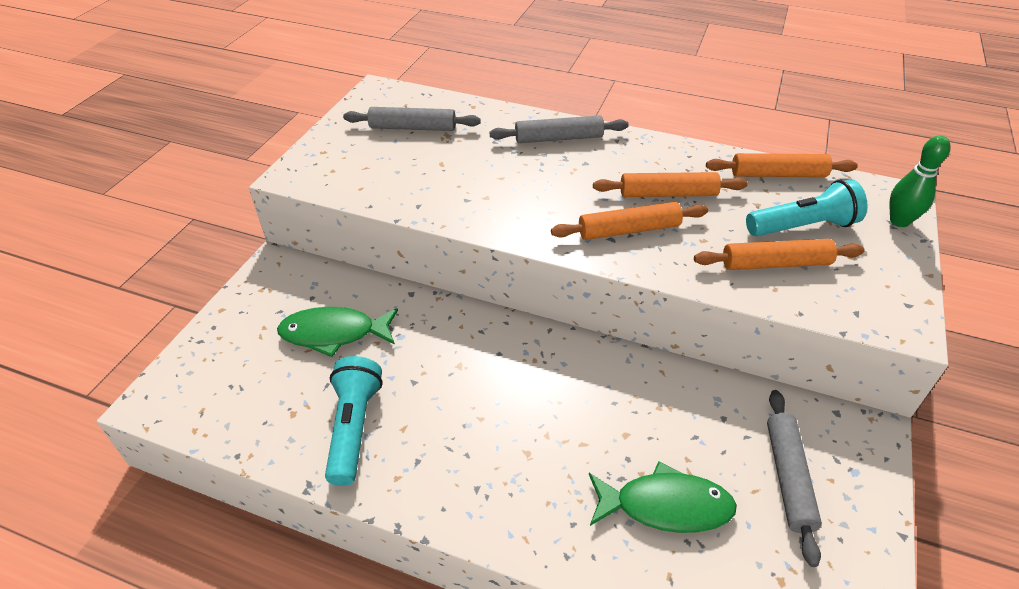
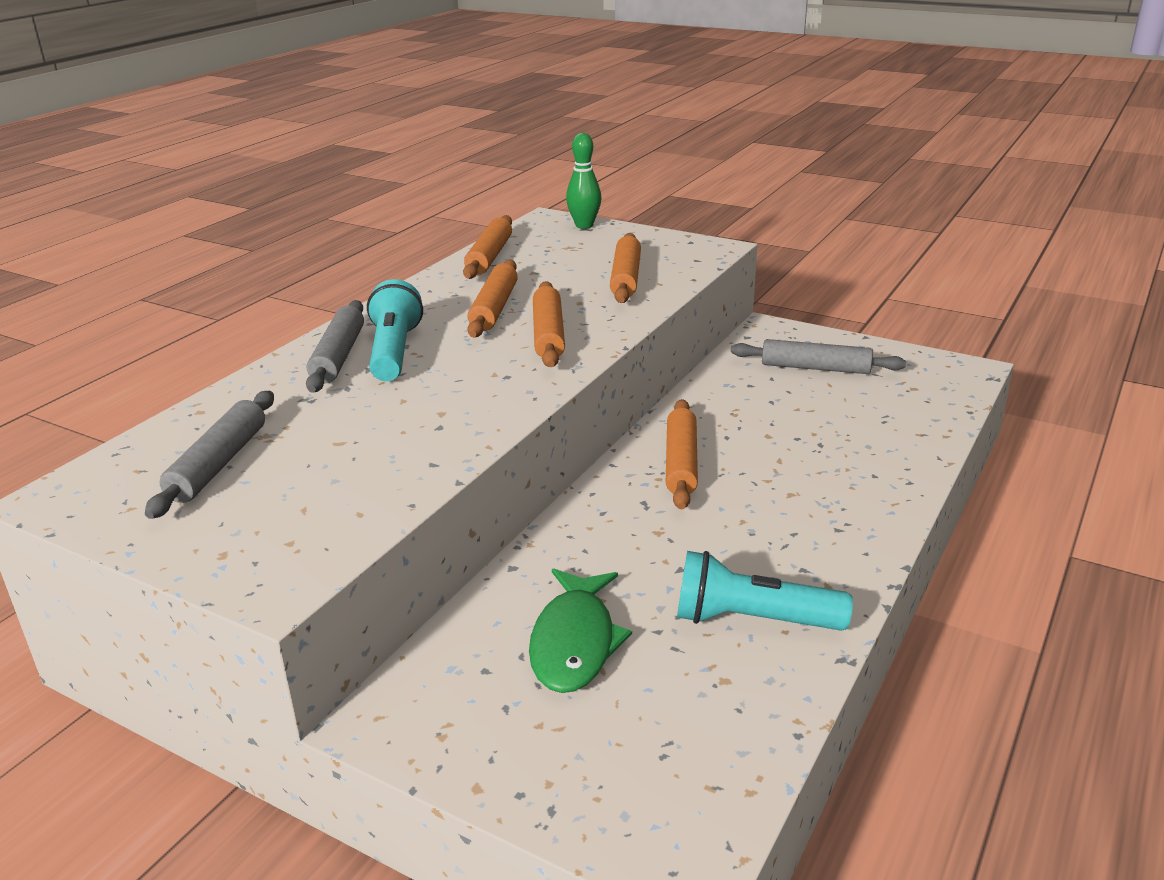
camera: 80 degrees left, 15 degrees down
(561, 372) = (681, 463): none -> orange rolling pin
(665, 506) = (849, 426): green fish -> none
(803, 226) = (576, 259): turquoise flashlight -> turquoise flashlight (394, 351)

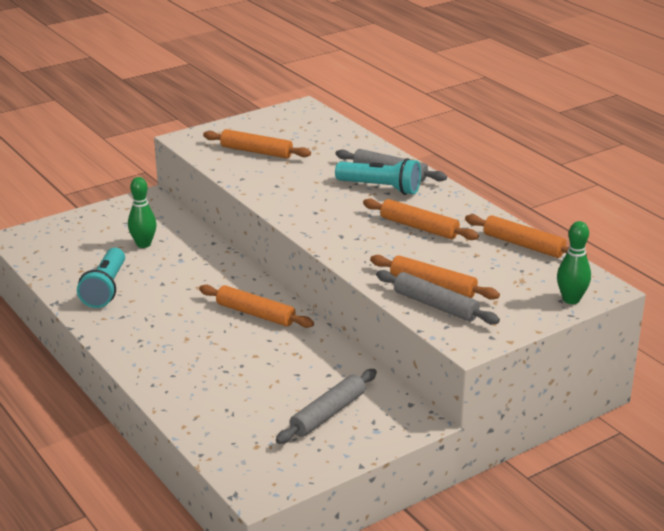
camera: 115 degrees right, 0 degrees up
(218, 464) = (296, 136): grey rolling pin -> grey rolling pin (435, 305)
(548, 334) = (360, 235): orange rolling pin -> orange rolling pin (256, 151)
(574, 642) = (143, 244): green fish -> green bowling pin
(752, 620) = (105, 289): turquoise flashlight -> turquoise flashlight turned 150 degrees clockwise

